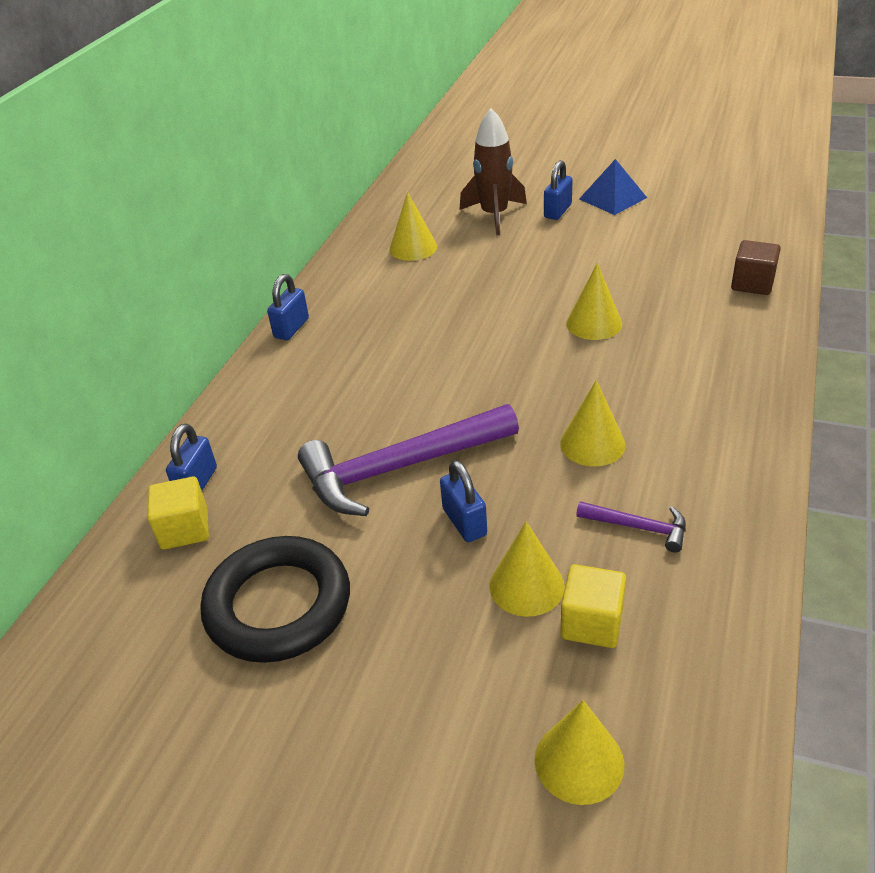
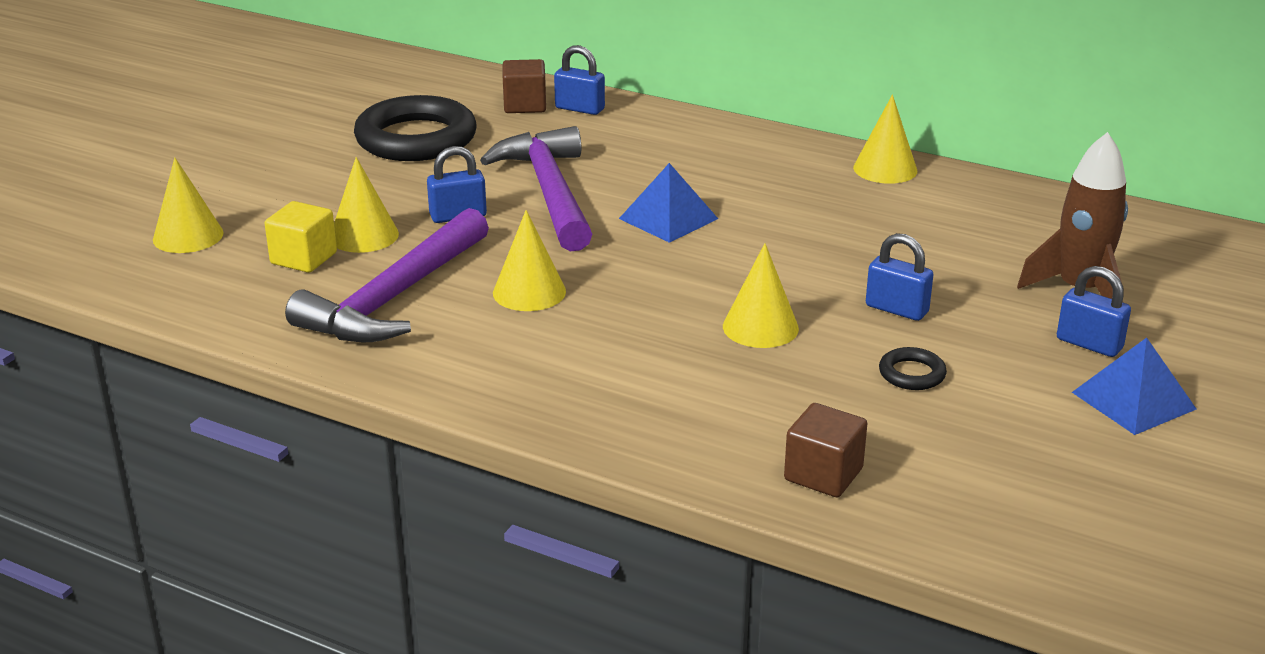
camera: 95 degrees right, 10 degrees down
(184, 529) = (525, 105): yellow cube -> brown cube
(291, 328) = (815, 149): blue padlock -> blue padlock (896, 309)
(413, 248) = (989, 225): yellow cone -> yellow cone (885, 169)
(437, 388) = (668, 218): none -> blue pyramid
(623, 263) = (912, 374): none -> black ring
(638, 527) = (395, 297): purple hammer -> purple hammer, size x2.21

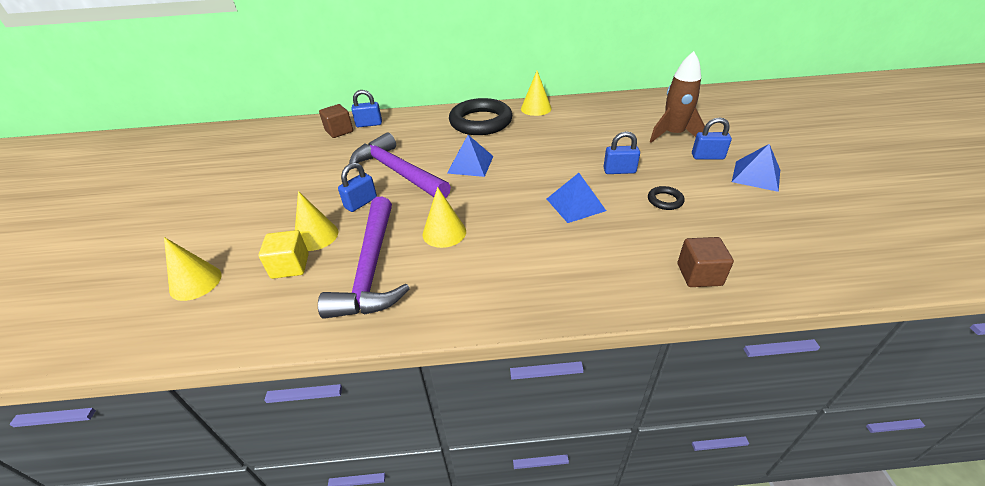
camera: 30 degrees left, 10 degrees up
(416, 139) = (295, 167): black ring -> black ring (480, 122)
(760, 327) = (575, 204): yellow cone -> blue pyramid

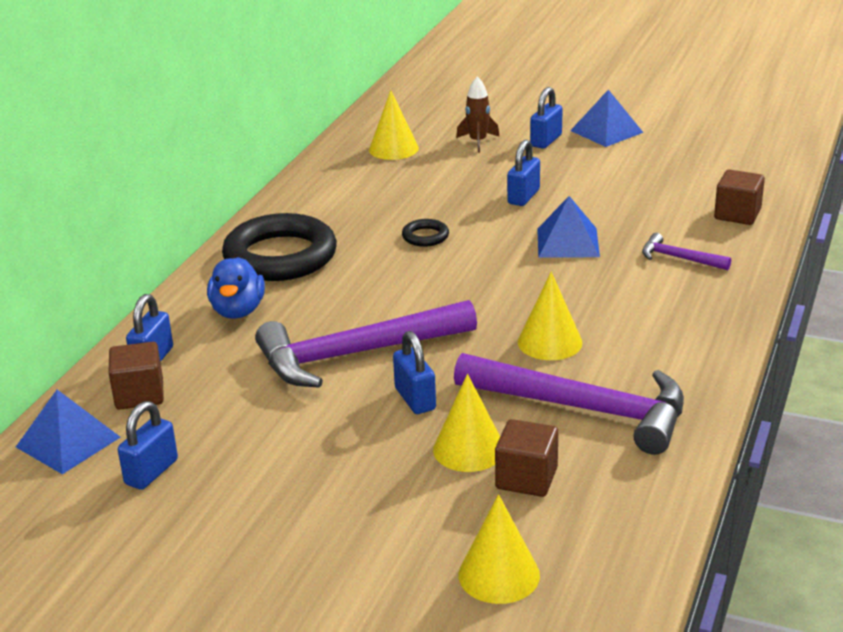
camera: 65 degrees left, 10 degrees down
(279, 154) = (151, 472): none -> blue padlock
(290, 266) = (526, 478): yellow cube -> brown cube
(421, 129) = (238, 311): none -> blue duck
(470, 164) = (400, 291): blue pyramid -> blue pyramid (68, 442)
(536, 108) = (293, 205): yellow cone -> yellow cone (393, 149)
(597, 260) = (679, 258): none -> purple hammer
(665, 200) = (607, 191): black ring -> black ring (425, 236)
(673, 135) = (478, 142): brown rocket -> brown rocket, size x0.59

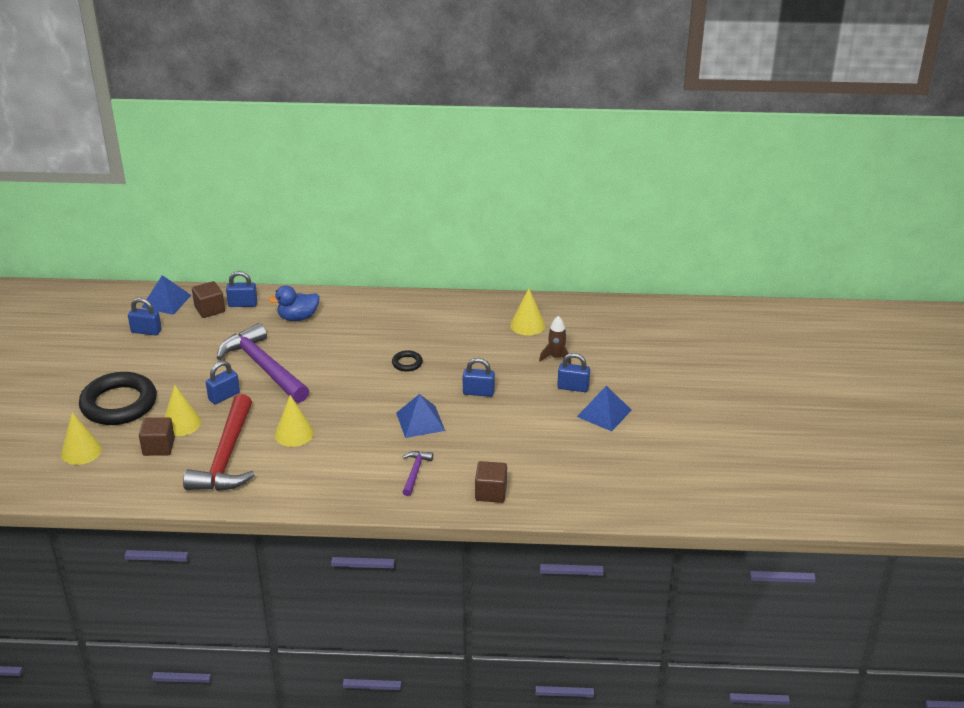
camera: 70 degrees right, 5 degrees up
(280, 256) = (363, 316): black ring -> black ring (119, 404)
(583, 409) = (226, 456): purple hammer -> red hammer

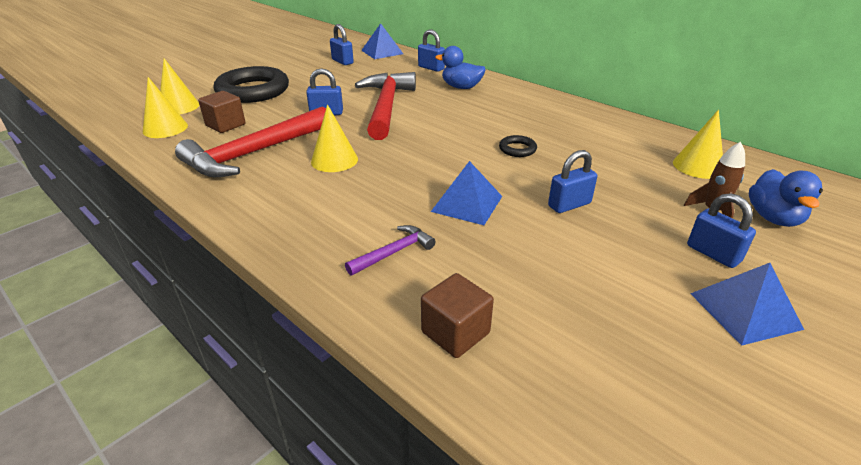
camera: 40 degrees right, 0 degrees up
(181, 423) = (268, 117): yellow cone -> yellow cone (165, 128)
(209, 309) = (403, 64): brown cube -> none
(263, 367) = (386, 107): purple hammer -> red hammer
(478, 392) = (569, 205): blue padlock -> blue padlock turned 75 degrees counterclockwise
(588, 347) = (773, 218): none -> blue duck

